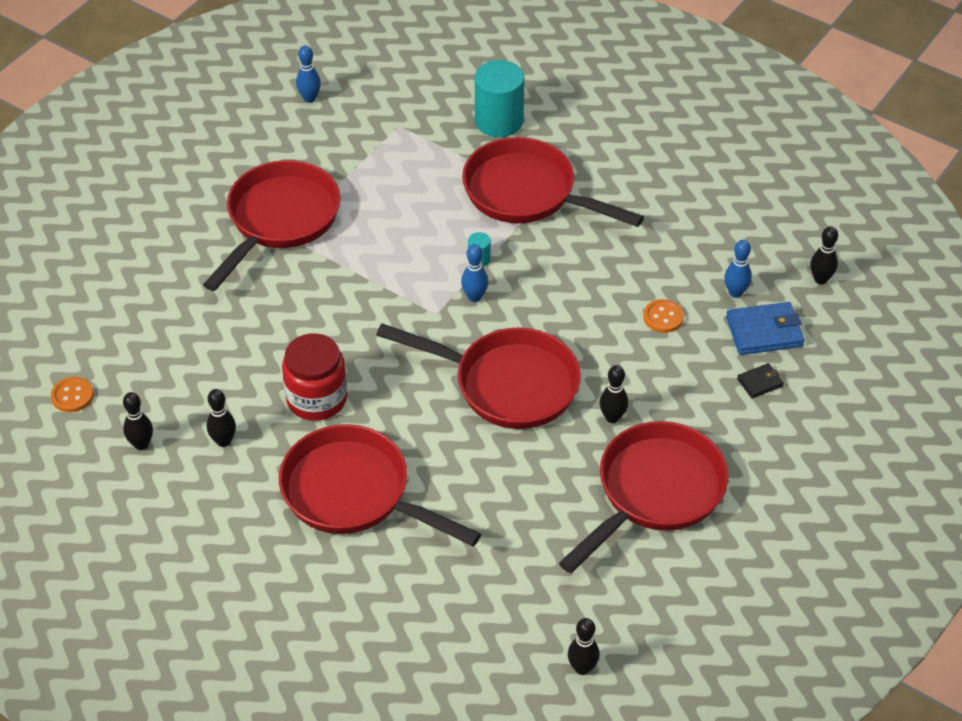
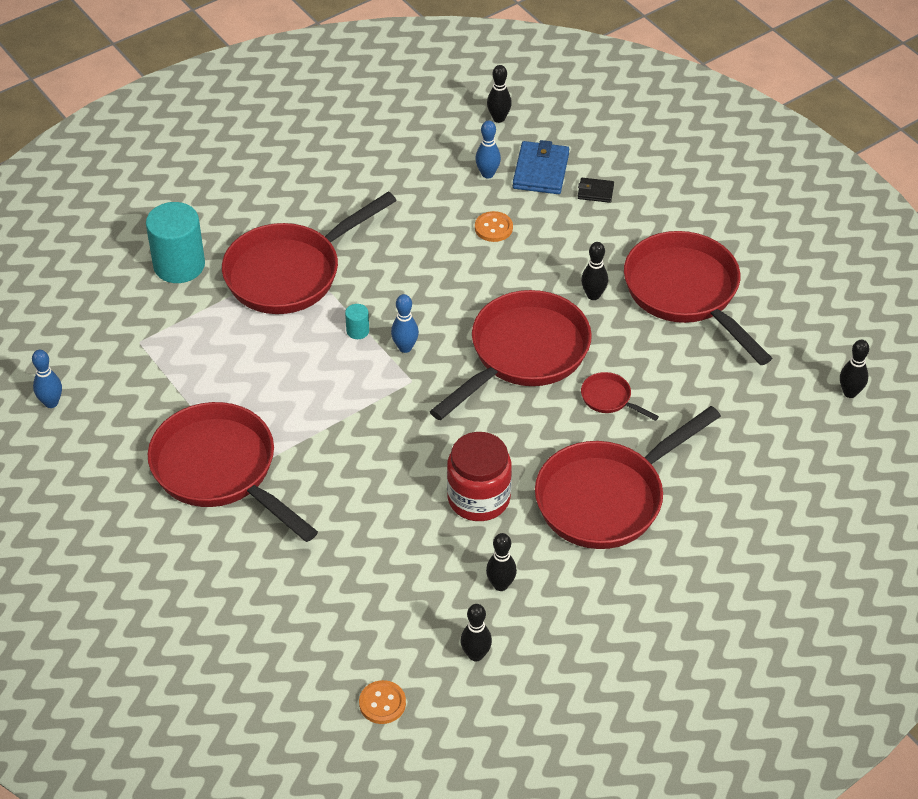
camera: 70 degrees left, 0 degrees up
(480, 464) = (609, 399): none -> red pan
(760, 382) = (595, 192): black wallet -> black wallet turned 75 degrees counterclockwise

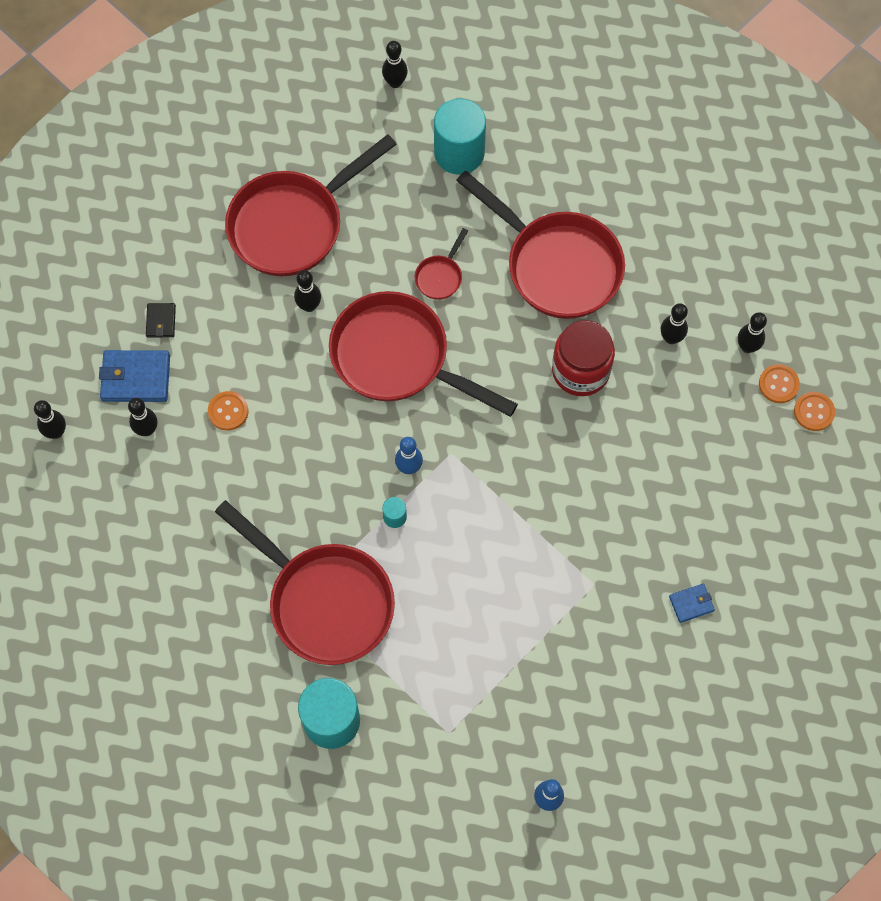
camera: 100 degrees left, 20 degrees up
(199, 547) = (691, 603): none -> blue wallet
(220, 471) = (598, 607): red pan -> none
(423, 676) = (778, 384): none -> orange button
(487, 174) = (147, 430): blue bowling pin -> black bowling pin
(756, 434) = (459, 153): none -> turquoise cylinder

